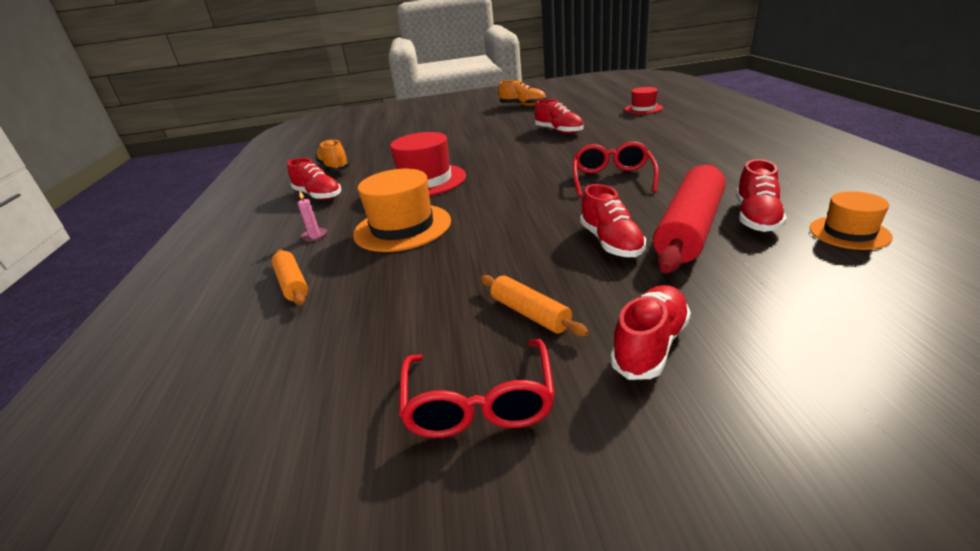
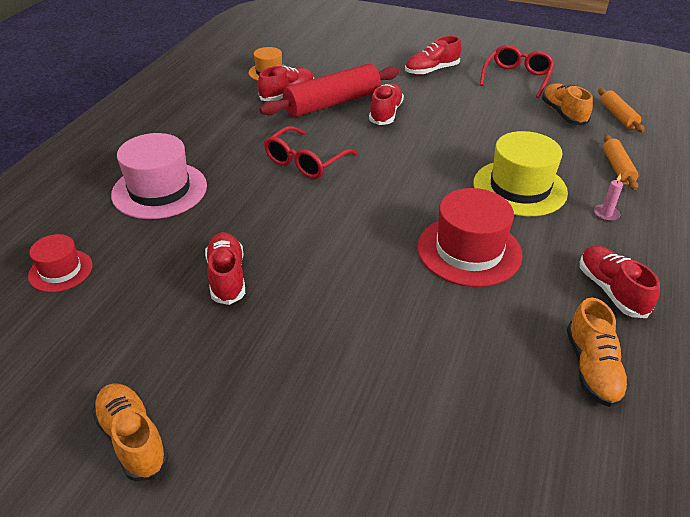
camera: 155 degrees left, 10 degrees up
(367, 342) = (563, 114): none -> orange shoe
(402, 227) = (519, 188): orange hat -> yellow hat
(530, 313) = (470, 97): orange rolling pin -> orange rolling pin (618, 116)
(675, 136) = (159, 190): none -> pink hat

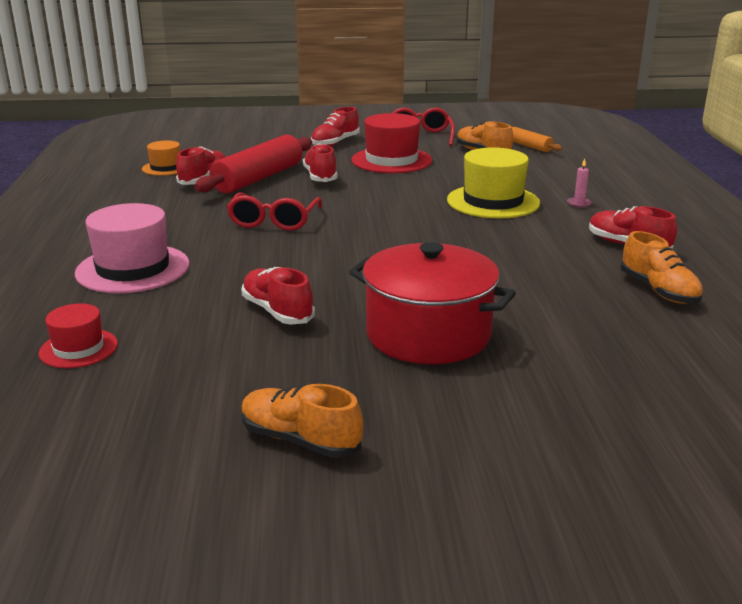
camera: 25 degrees left, 15 degrees down
(326, 349) = (428, 334): none -> red pot
(469, 250) = (490, 247): red hat -> red hat (391, 160)
(617, 168) = (560, 176): orange rolling pin -> none

